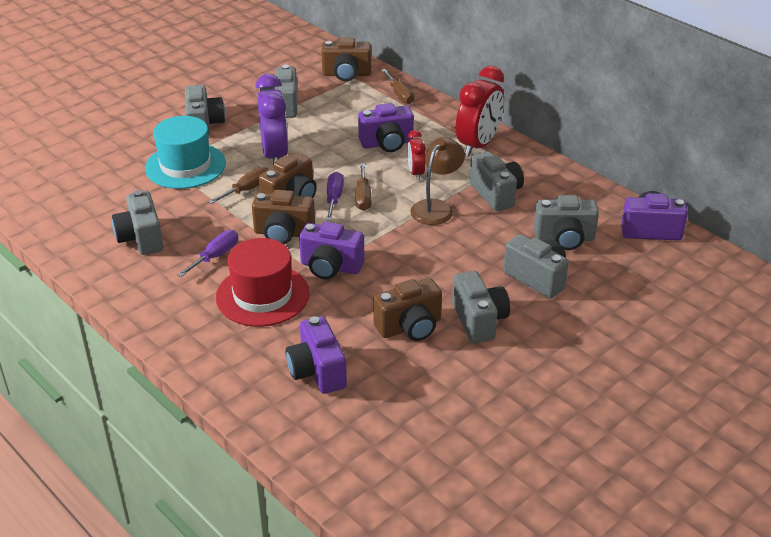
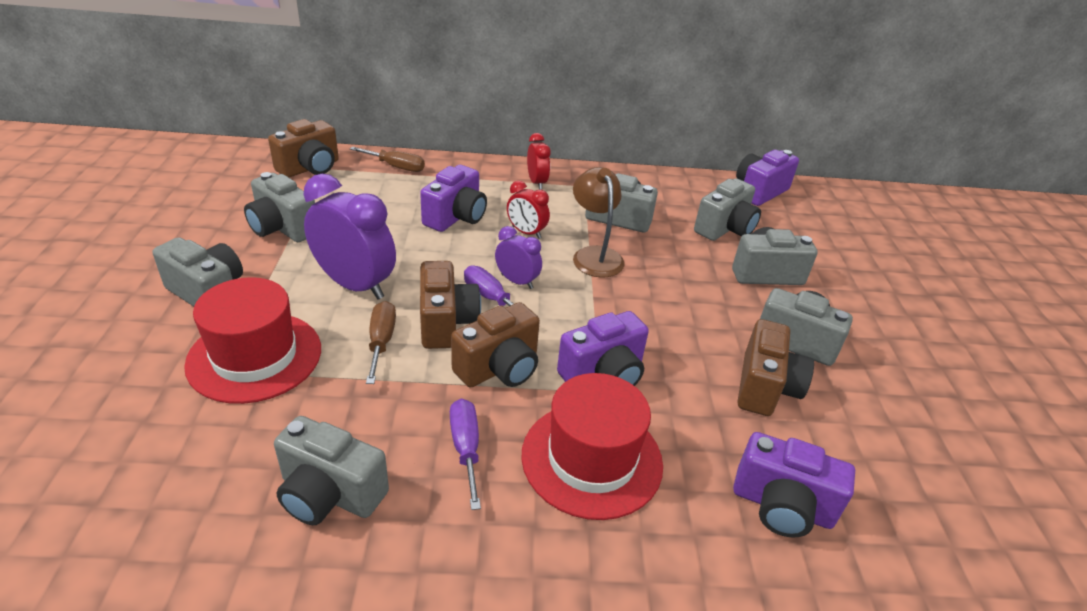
camera: 50 degrees left, 0 degrees up
(185, 166) = (255, 356): turquoise hat -> red hat
(363, 197) = (517, 281): brown screwdriver -> purple clock
(478, 145) = (537, 182): red clock -> red clock, size x0.53

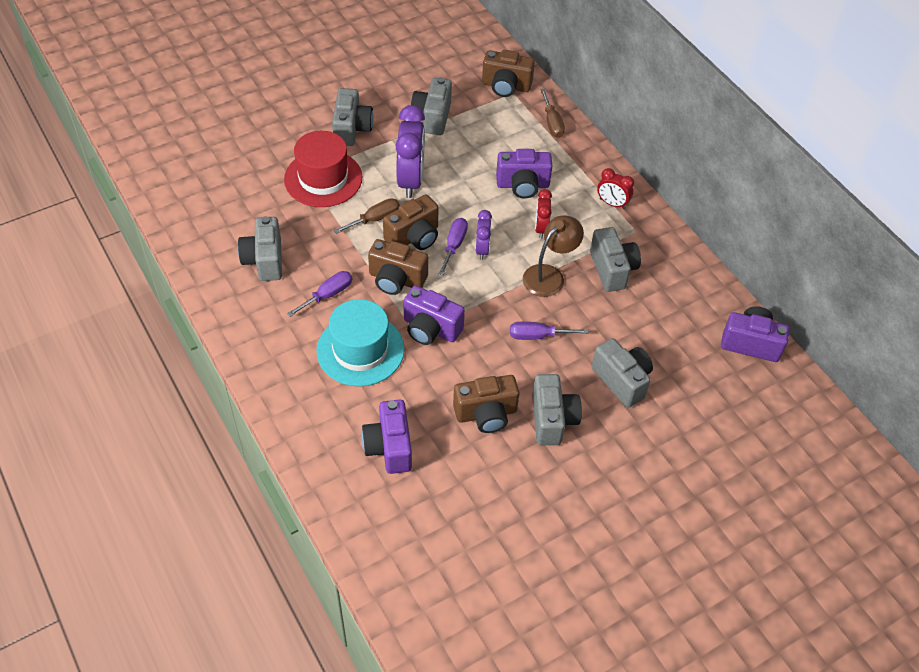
camera: 60 degrees right, 15 degrees up
(537, 182) = (612, 203): red clock -> red clock turned 75 degrees clockwise
(592, 459) = (360, 350): red hat -> turquoise hat
(672, 299) = (538, 336): none -> purple screwdriver
(725, 229) = (662, 338): grey camera -> none

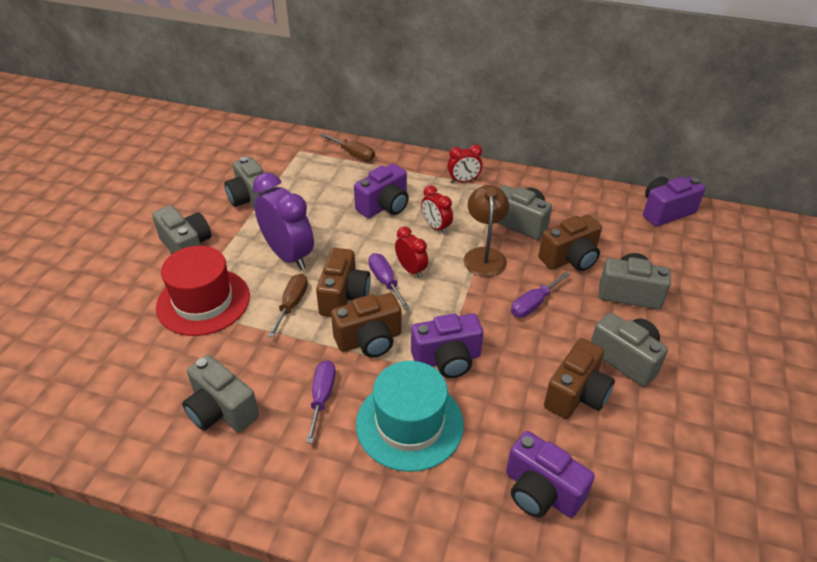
camera: 40 degrees left, 10 degrees down
(482, 249) = (411, 270): purple clock -> red clock
(506, 86) = (288, 149): brown camera -> brown camera (570, 259)

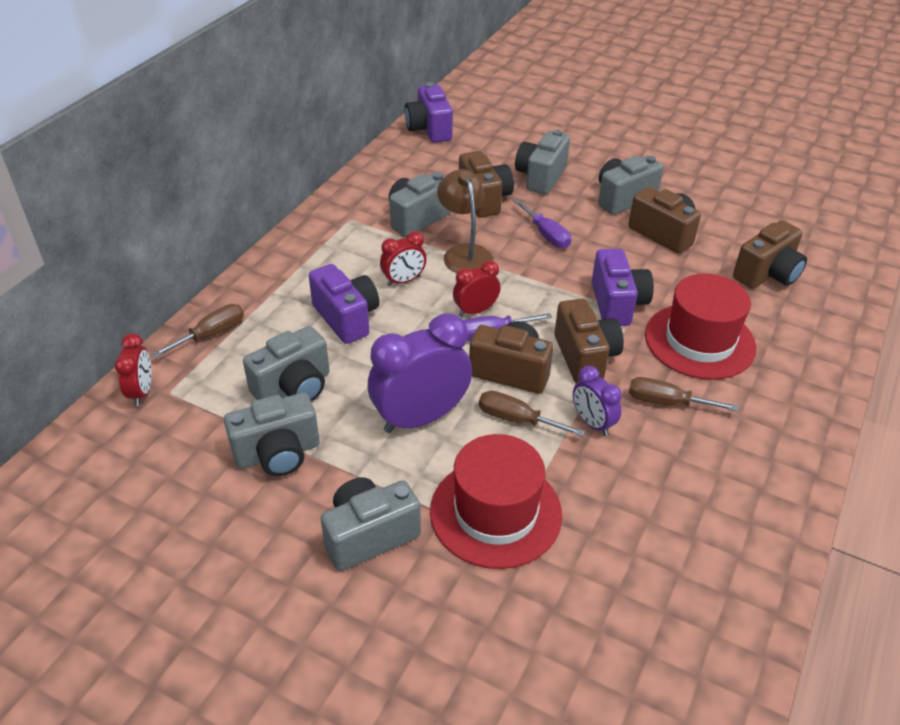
camera: 80 degrees left, 0 degrees up
(221, 411) = (686, 492): grey camera -> grey camera (294, 387)
(292, 349) = (592, 423): none -> purple clock
(322, 397) = (666, 402): purple screwdriver -> brown screwdriver
(409, 424) = (699, 341): turquoise hat -> red hat
(463, 181) = (321, 246): red clock -> red clock (142, 392)
(484, 255) = (464, 253): brown lamp -> brown lamp turned 60 degrees clockwise
(541, 492) = (767, 274): purple camera -> brown camera

